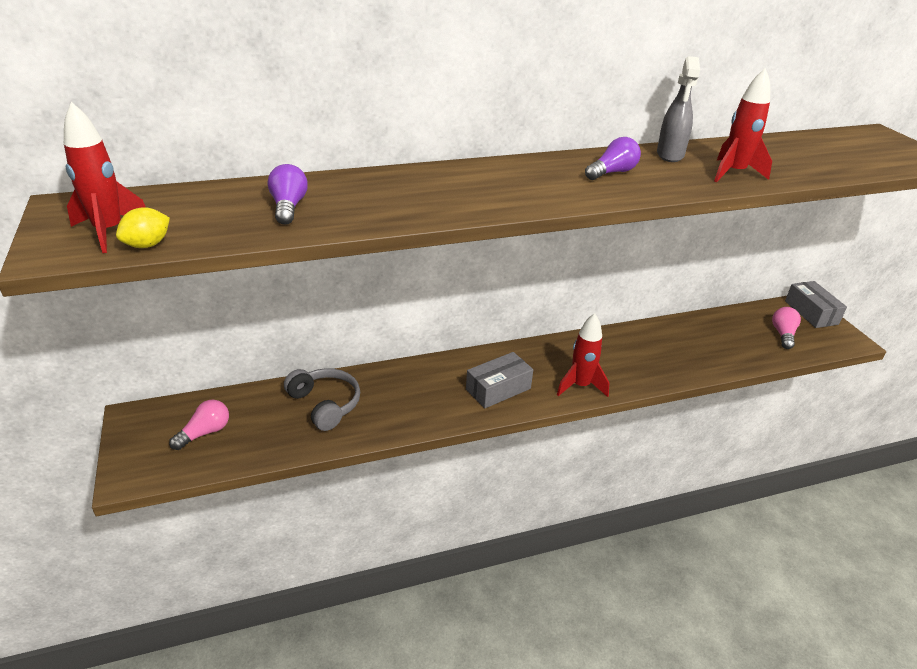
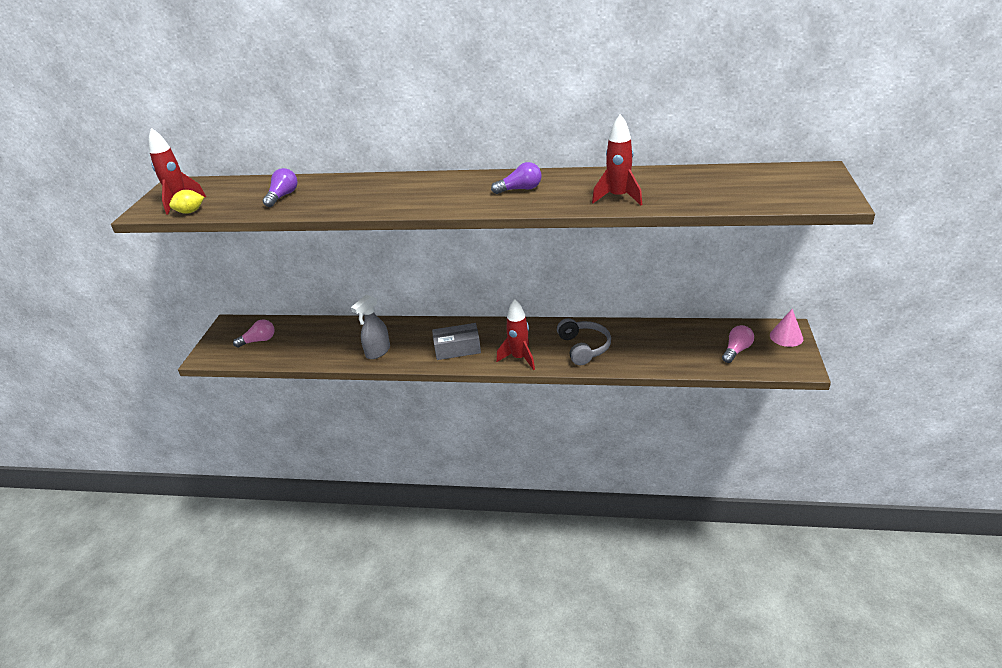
camera: 30 degrees right, 0 degrees up
(324, 404) = (337, 337): grey headphones -> grey headphones (583, 348)
(670, 155) = (586, 178): grey spray bottle -> grey spray bottle (377, 352)
(811, 312) = (786, 337): grey box -> pink cone

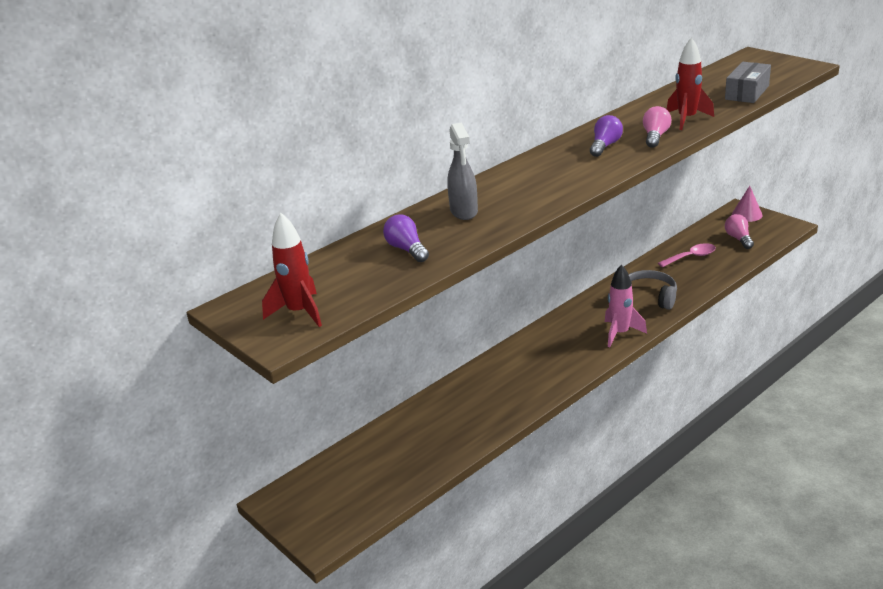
camera: 50 degrees left, 5 degrees down
(190, 212) = (343, 310): yellow lemon -> none
(259, 340) = (351, 486): pink light bulb -> pink light bulb (655, 137)
(377, 352) = (497, 408): grey spray bottle -> grey spray bottle (464, 212)
(457, 349) = (559, 360): grey box -> grey box (747, 92)
(519, 358) = (620, 333): red rocket -> pink rocket
(672, 340) = (691, 257): none -> pink spoon

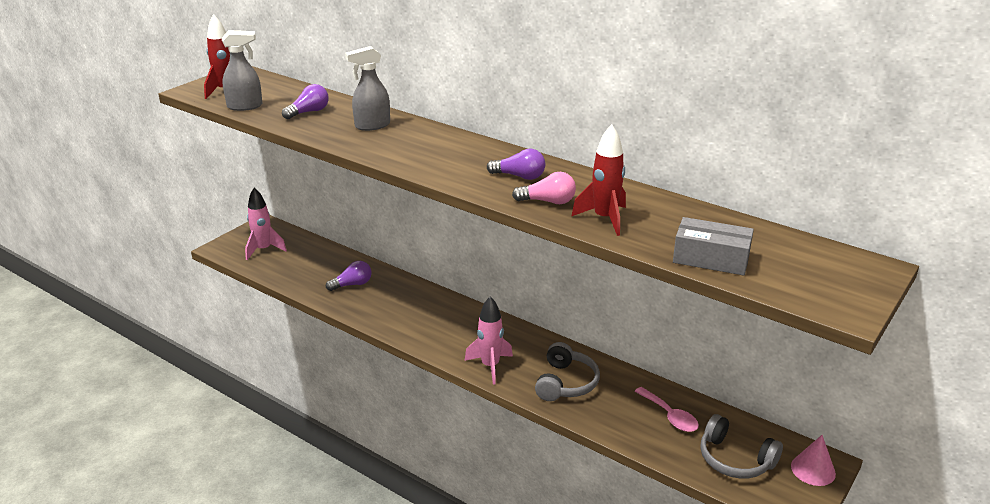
camera: 75 degrees right, 0 degrees up
(344, 496) = (263, 250): none -> pink rocket
(366, 293) = (245, 106): none -> grey spray bottle
(455, 418) = (352, 284): none -> purple light bulb
(738, 239) = (735, 459): pink light bulb -> grey headphones

